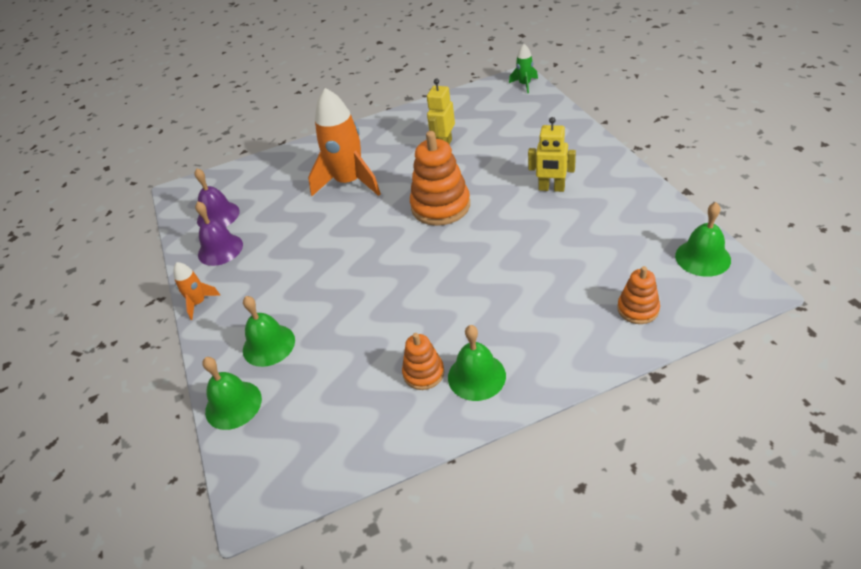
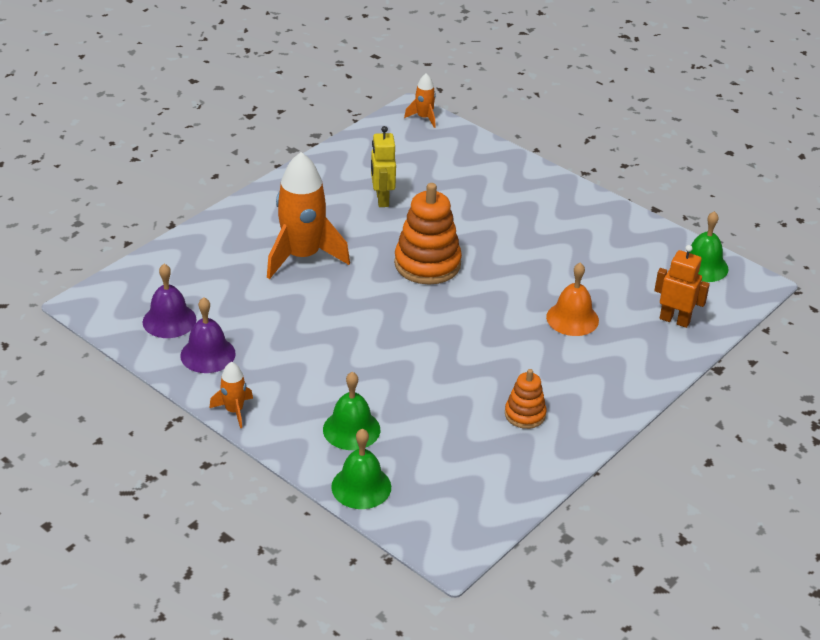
camera: 35 degrees left, 5 degrees down
(476, 376) = (574, 405): green bell -> none
(524, 84) = (424, 118): green rocket -> orange rocket
(534, 284) = (572, 318): none -> orange bell
(551, 188) = (529, 227): yellow robot -> none
(638, 309) = (674, 320): orange stacking toy -> orange robot

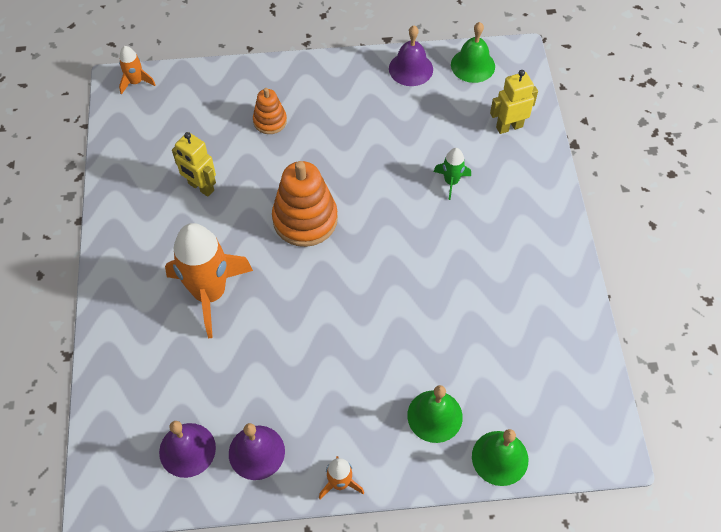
camera: 45 degrees left, 20 degrees up
(525, 414) = (519, 292): orange stacking toy -> orange stacking toy (270, 121)
(572, 318) = (451, 182): orange bell -> green rocket
(645, 236) = (410, 69): none -> purple bell
(674, 320) = (509, 127): orange robot -> yellow robot

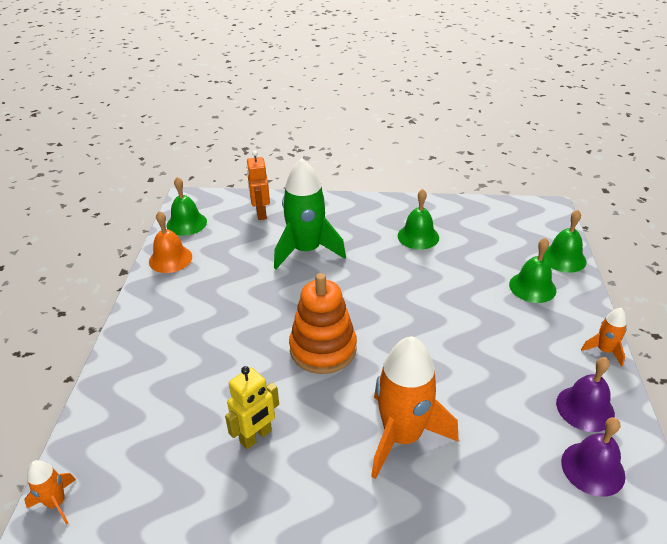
camera: 80 degrees left, 20 degrees down
(270, 121) = (186, 366): orange stacking toy -> none
(410, 69) = (170, 259): purple bell -> orange bell
(451, 182) = (306, 250): green rocket -> green rocket, size x2.13
(505, 290) = (418, 236): none -> green bell
(509, 127) = (261, 213): yellow robot -> orange robot

